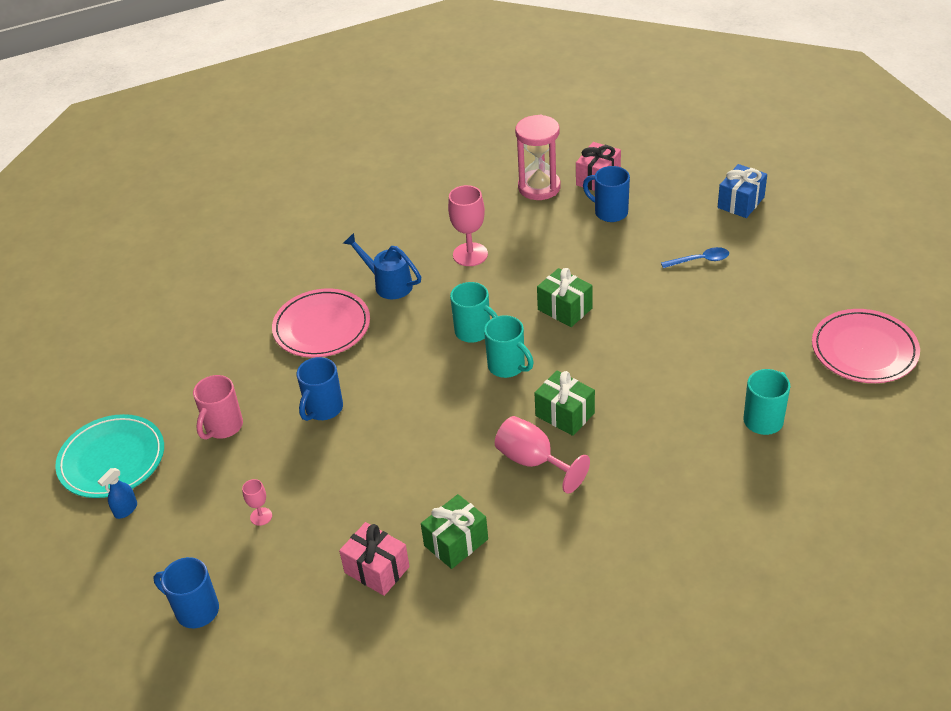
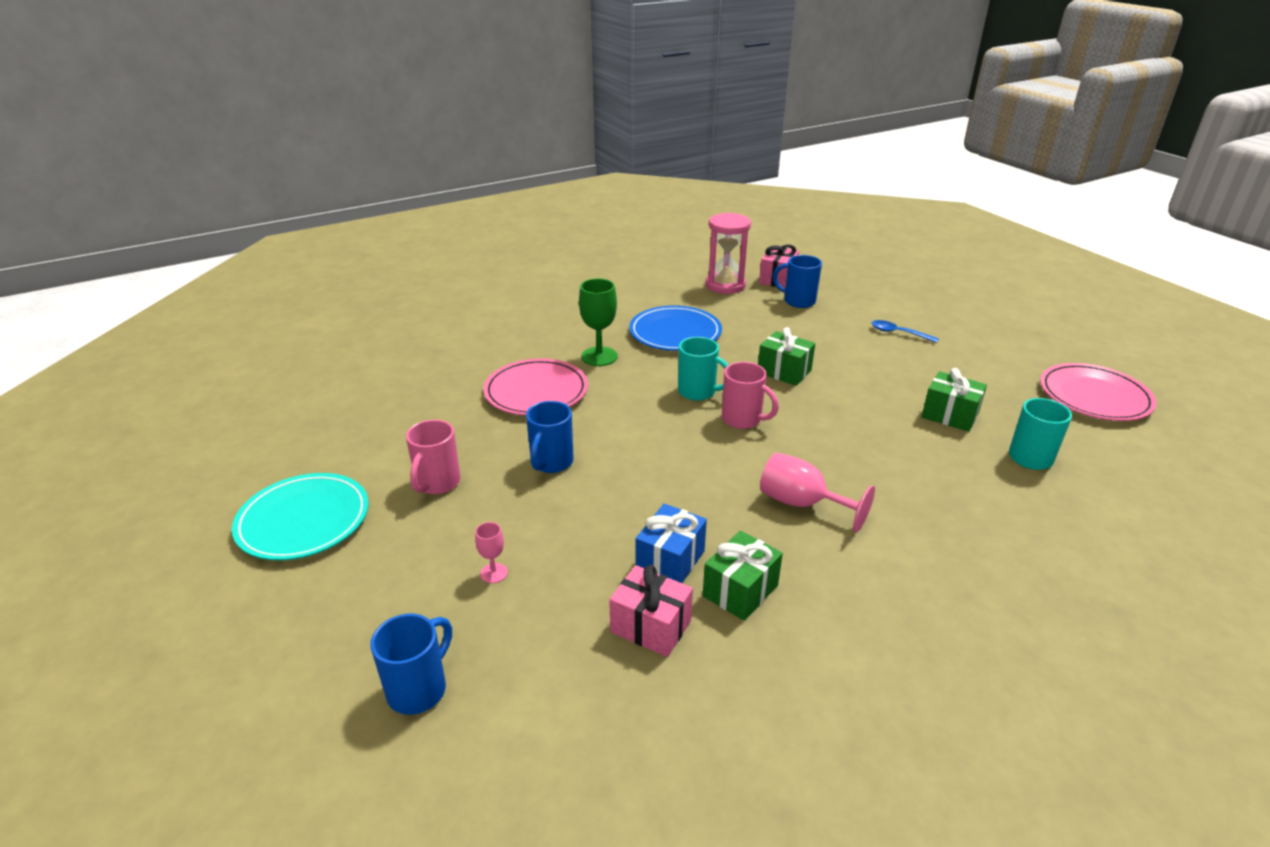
camera: 10 degrees left, 10 degrees down
(125, 510) = (321, 573): blue spray bottle -> none
(195, 610) = (419, 689): blue mug -> blue mug turned 105 degrees clockwise
(388, 284) = (599, 356): blue watering can -> green goblet
(470, 254) = (675, 333): pink goblet -> blue plate
(507, 367) = (743, 419): turquoise mug -> pink mug
(565, 414) = (819, 459): green gift -> green gift (950, 415)
(700, 260) = (898, 333): blue spoon -> blue spoon turned 135 degrees counterclockwise
(740, 202) = (915, 293): blue gift -> blue gift (670, 560)

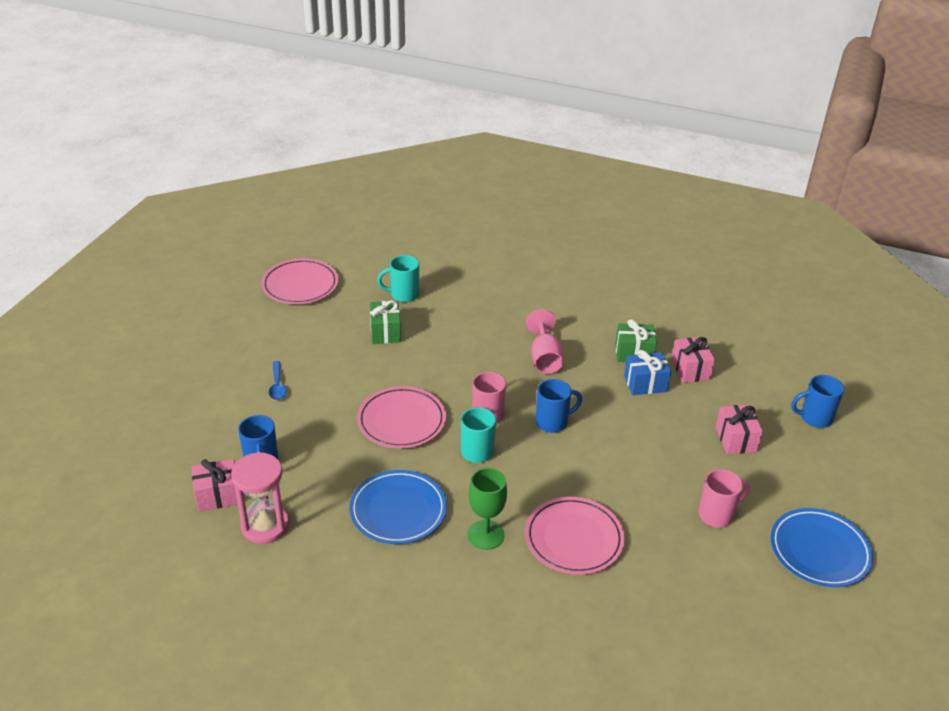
camera: 130 degrees left, 5 degrees up
(303, 520) = (819, 550): turquoise plate -> blue plate
(494, 573) = (736, 439): pink goblet -> pink gift
(551, 463) = (635, 475): blue mug -> blue mug (553, 422)
(784, 372) = (401, 421): green gift -> pink plate

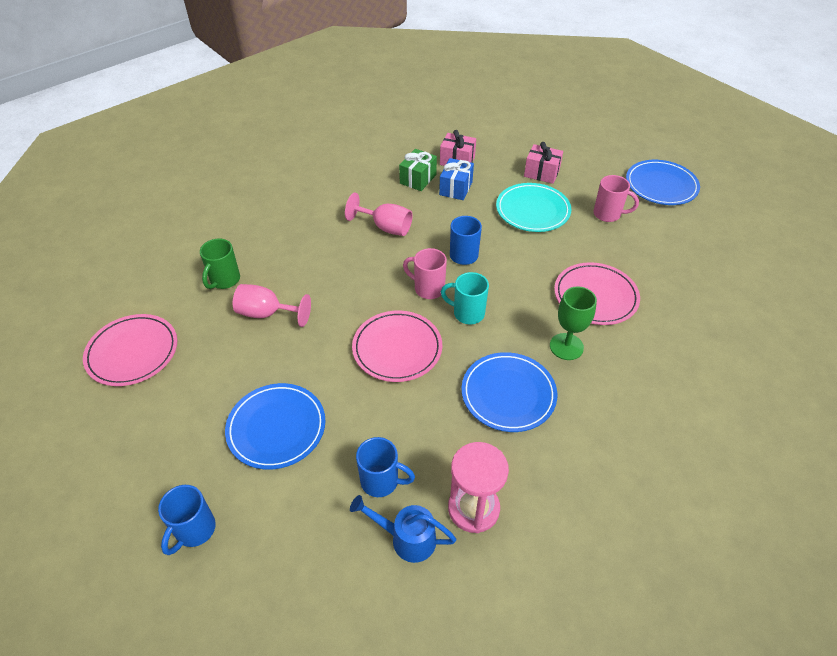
camera: 60 degrees left, 10 degrees up
(218, 495) = (407, 538): pink gift -> blue watering can
(277, 385) = (276, 428): blue spoon -> blue plate
(385, 332) = (267, 313): green gift -> pink goblet
(403, 295) = (224, 280): turquoise mug -> green mug
(665, 451) = (532, 210): none -> turquoise plate
(717, 515) = (608, 214): pink mug -> pink mug turned 105 degrees clockwise
(814, 418) = (543, 131): blue mug -> blue mug (194, 530)

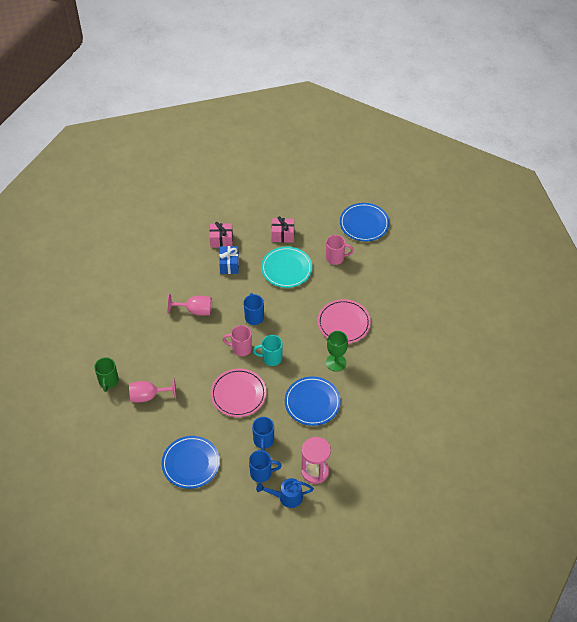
camera: 20 degrees left, 5 degrees up
(132, 352) = (79, 447): pink plate -> none
(194, 530) = (175, 530): blue mug -> blue mug (263, 441)
(418, 179) = (200, 264): green gift -> none

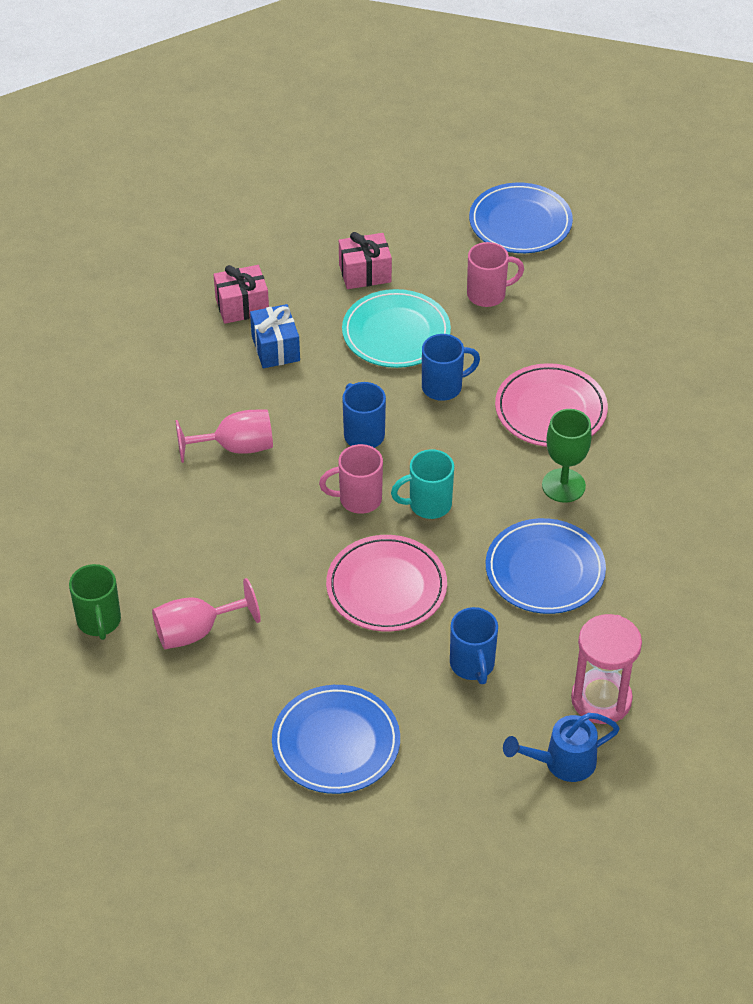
camera: 15 degrees left, 5 degrees down
(261, 473) = (492, 728): blue mug -> blue mug (443, 387)

